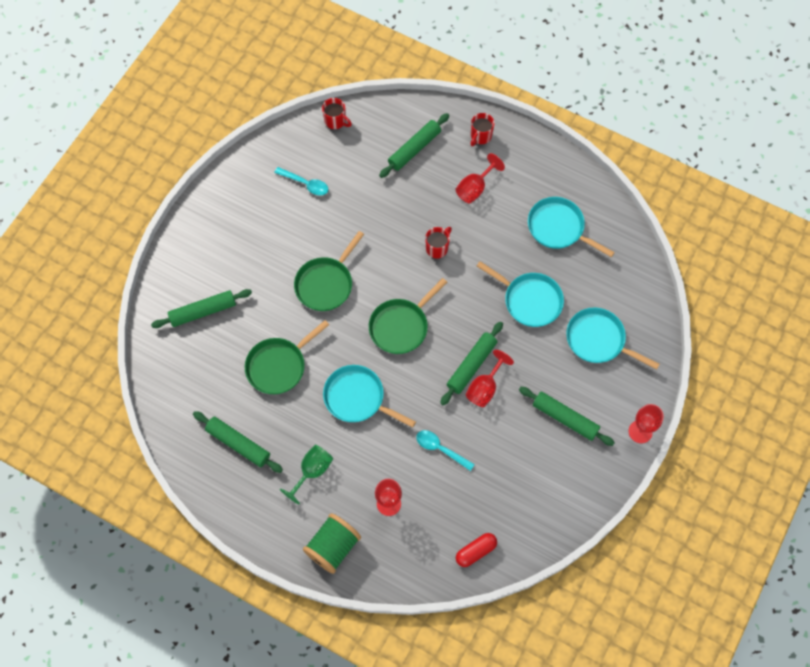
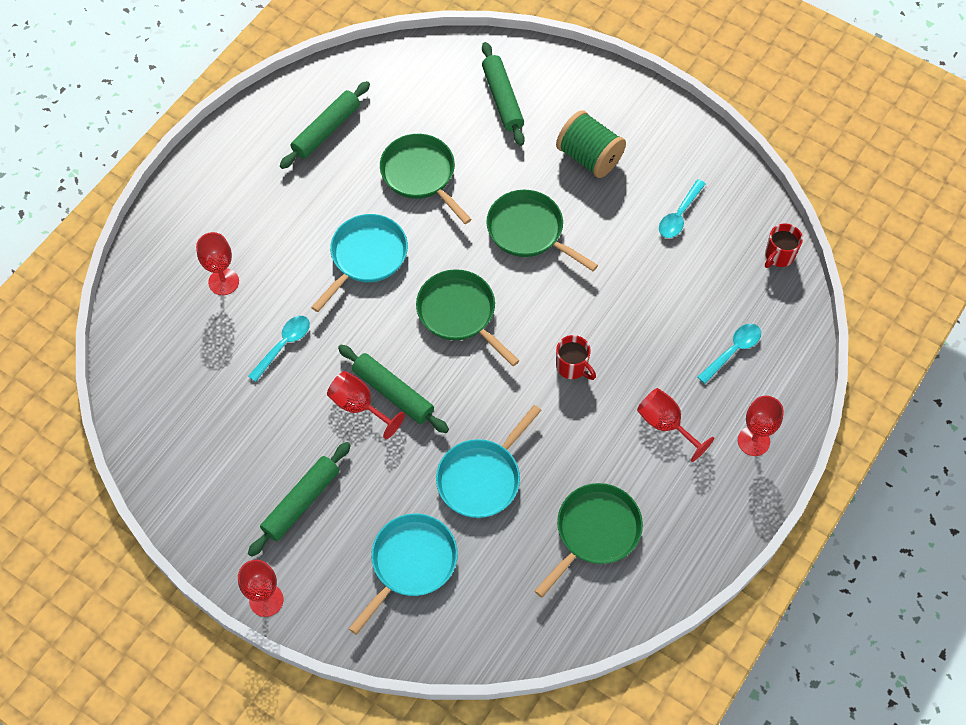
camera: 95 degrees right, 5 degrees down
(312, 471) = (279, 203): green goblet -> none
(333, 547) = (183, 220): green spool -> green spool (589, 157)
(414, 149) = (732, 351): green rolling pin -> turquoise spoon
(475, 551) = (144, 373): red capsule -> none
(480, 136) = (753, 441): red mug -> red goblet
(558, 228) = (595, 532): turquoise pan -> green pan

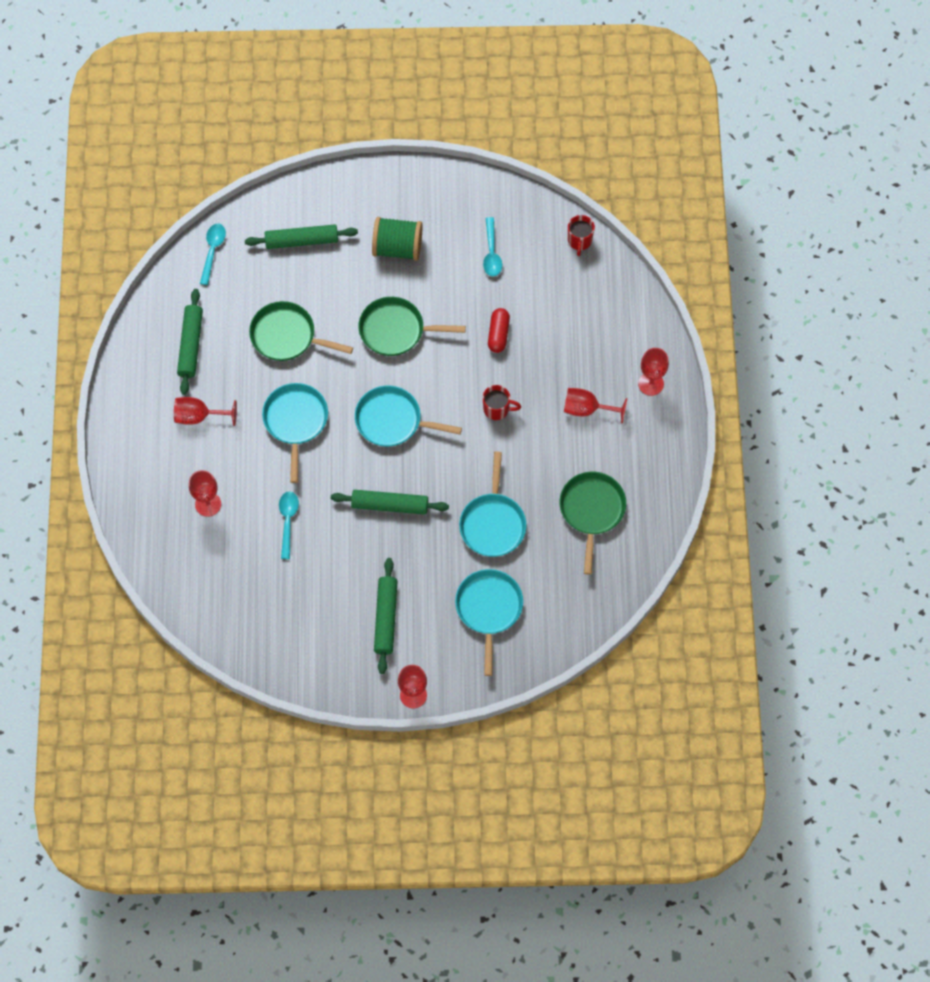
camera: 35 degrees left, 5 degrees up
(359, 406) = (373, 529): red goblet -> red goblet (199, 416)
(459, 313) = (392, 420): green pan -> turquoise pan
(502, 99) = (302, 241): green rolling pin -> green rolling pin turned 45 degrees counterclockwise
(628, 295) = (498, 334): none -> red capsule
(732, 351) = (595, 330): turquoise spoon -> turquoise spoon (212, 251)

